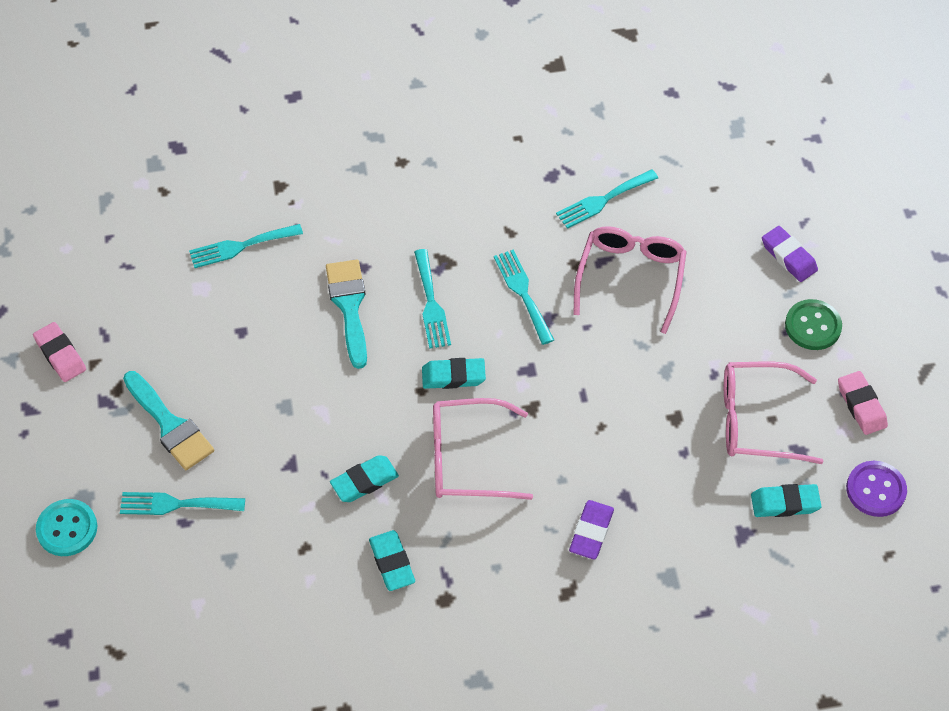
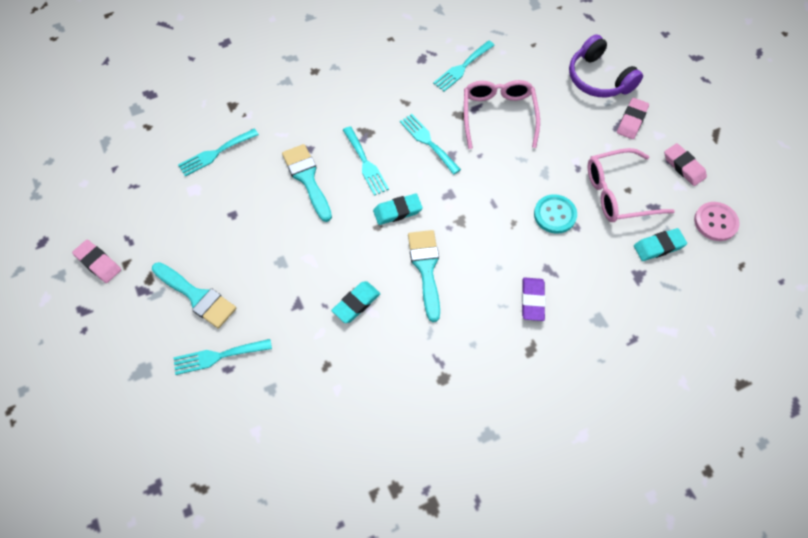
camera: 15 degrees left, 5 degrees up
(67, 529) = (136, 397): turquoise button -> turquoise button (555, 215)
(392, 562) = (395, 360): turquoise eraser -> none
(467, 458) = (426, 268): pink glasses -> turquoise brush
(788, 257) = (598, 78): purple eraser -> purple headphones
(813, 326) = (631, 121): green button -> pink eraser
(875, 490) = (715, 222): purple button -> pink button

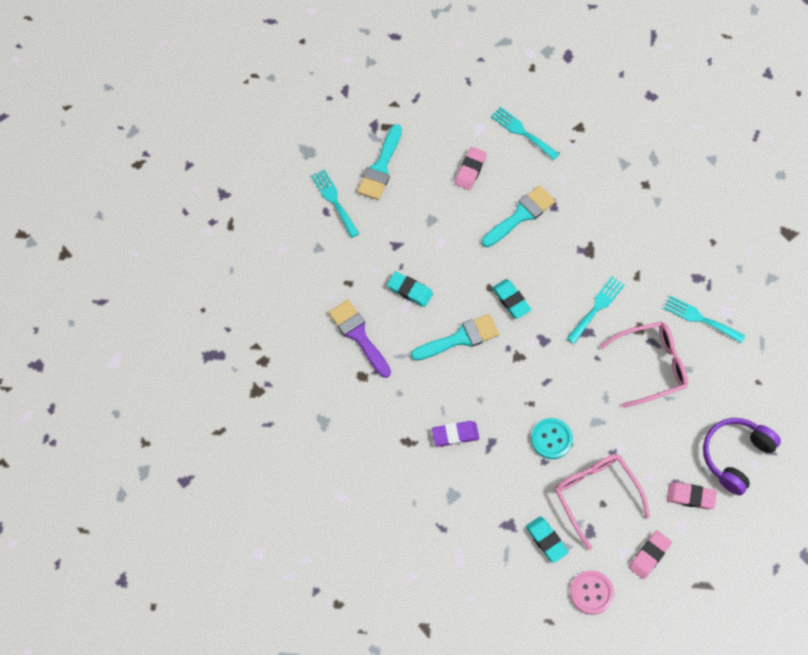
camera: 75 degrees right, 5 degrees up
(98, 263) = (388, 84): pink eraser -> pink eraser (470, 170)
(365, 163) = (553, 259): turquoise fork -> none
(393, 370) = (358, 335): none -> purple brush

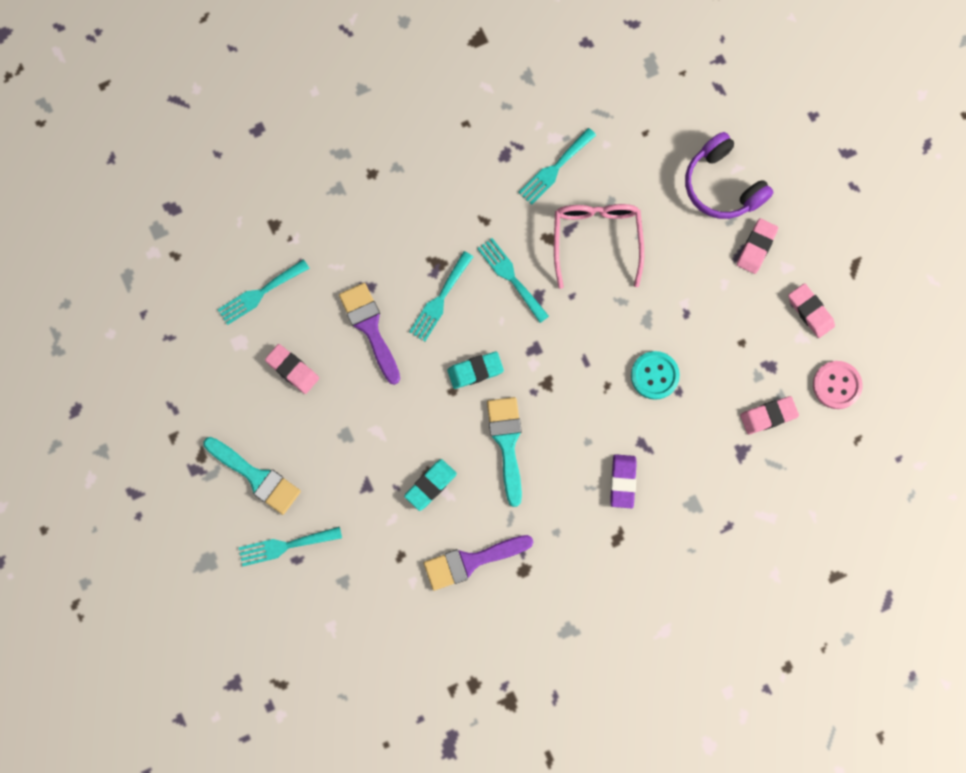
camera: 75 degrees left, 10 degrees up
(521, 215) = (370, 328): turquoise brush -> purple brush
(546, 540) = (768, 416): turquoise eraser -> pink eraser
(560, 260) = (440, 300): none -> turquoise fork
(595, 494) = (729, 347): pink glasses -> none

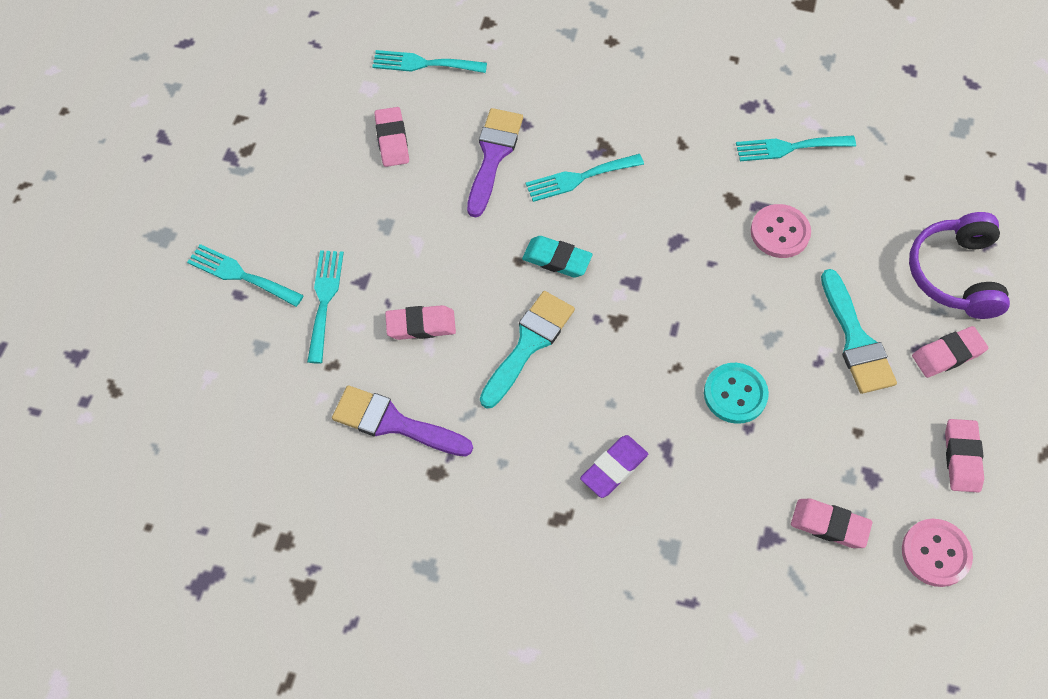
camera: 40 degrees right, 15 degrees down
(256, 477) = (274, 200): turquoise brush -> turquoise brush (856, 340)
(430, 485) = (421, 325): turquoise eraser -> pink eraser
(511, 277) = (665, 206): turquoise fork -> turquoise fork (324, 300)
(596, 239) = (780, 232): pink glasses -> pink button

